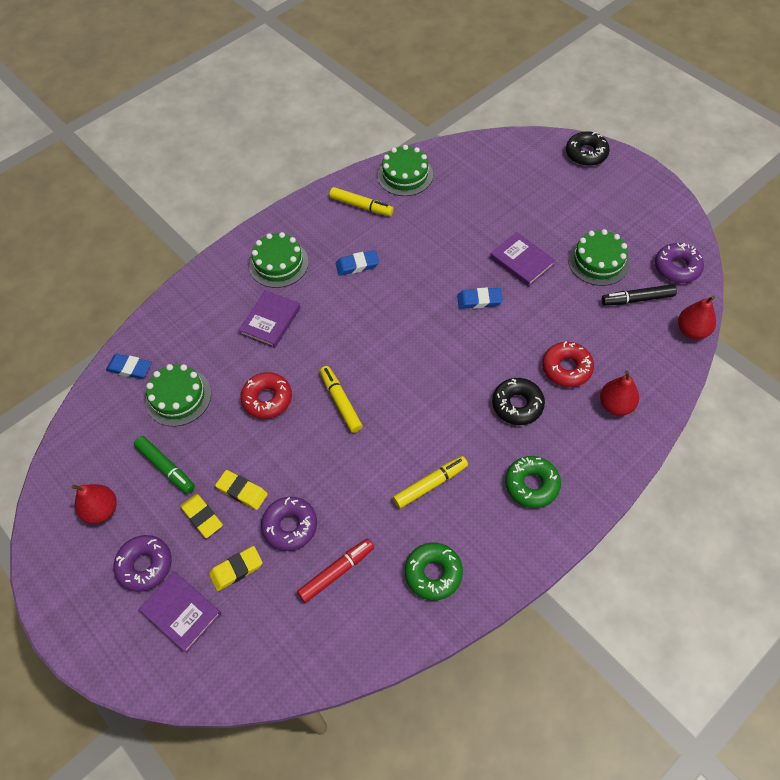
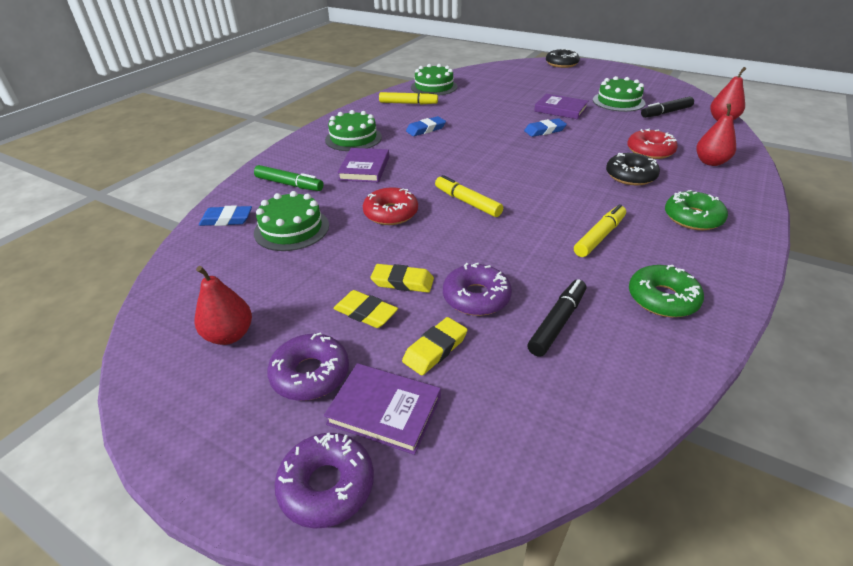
camera: 20 degrees left, 20 degrees down
(166, 467) = (300, 282): green marker -> green marker (289, 184)
(336, 572) = (557, 322): red marker -> black marker
(677, 267) = (677, 96): purple donut -> purple donut (327, 485)

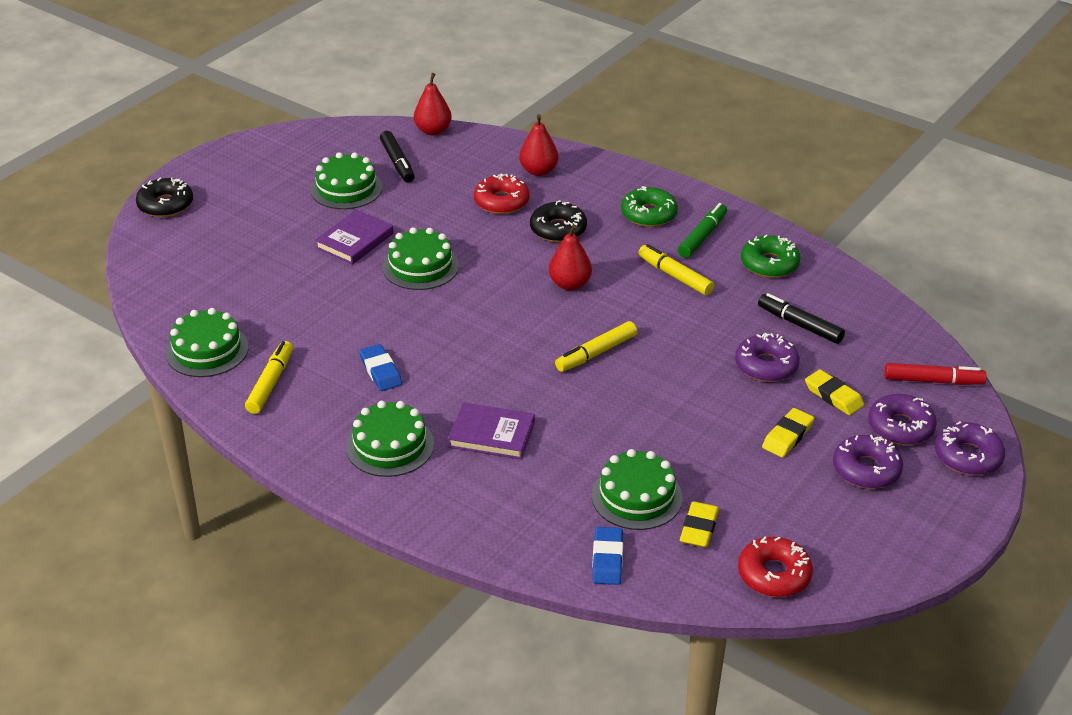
camera: 85 degrees left, 0 degrees up
(229, 335) = (820, 527): red pear -> red pear (570, 284)
(289, 184) = (523, 507): green marker -> green marker (702, 236)
(384, 410) = (900, 427): purple book -> purple donut
(391, 213) = (612, 414): red donut -> red donut (774, 574)
(402, 282) = (742, 410): yellow eraser -> yellow eraser (699, 528)
(484, 454) = (933, 381): none -> red marker
(544, 130) = (420, 266): blue eraser -> green cake

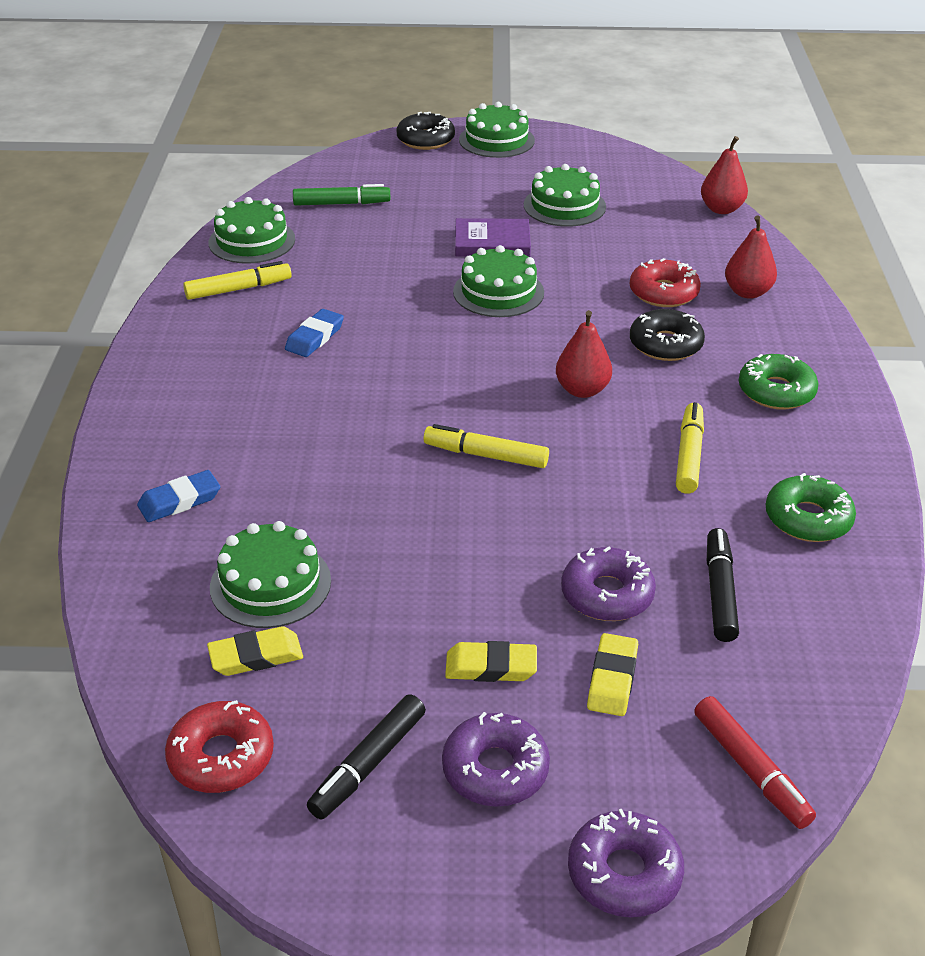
camera: 55 degrees right, 0 degrees up
(390, 446) = (210, 389): green cake -> green cake (496, 140)
(397, 163) = (642, 213): black marker -> black marker (368, 764)
(491, 435) = (282, 442): purple book -> none
(607, 559) = (149, 604): blue eraser -> blue eraser (179, 501)
(702, 236) = (789, 446): green marker -> green marker (341, 203)
(900, 427) = (616, 772): purple donut -> none

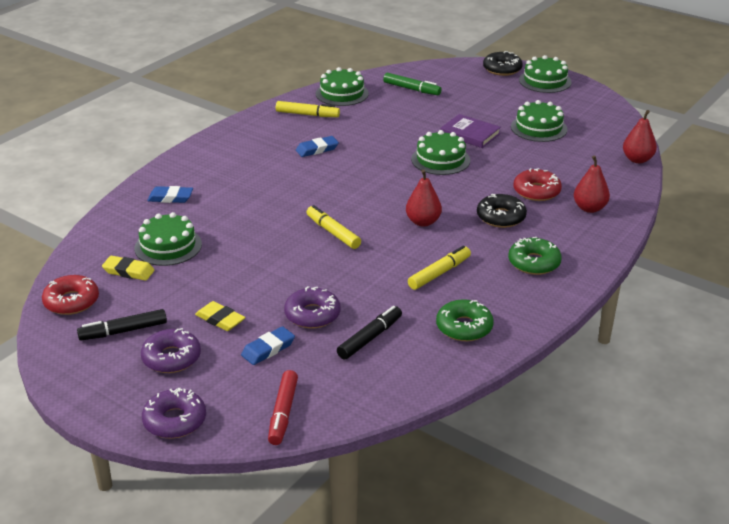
camera: 35 degrees right, 5 degrees down
(612, 679) = (268, 349): yellow eraser -> blue eraser

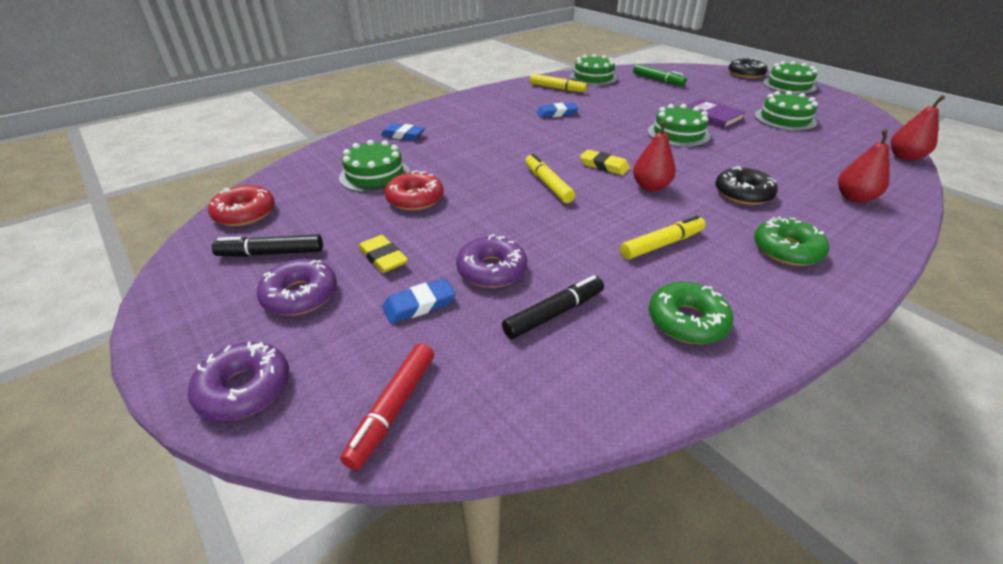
camera: 15 degrees right, 5 degrees up
(128, 271) = (321, 192): yellow eraser -> yellow eraser (604, 166)
(536, 191) = (785, 173): red donut -> red donut (415, 199)

